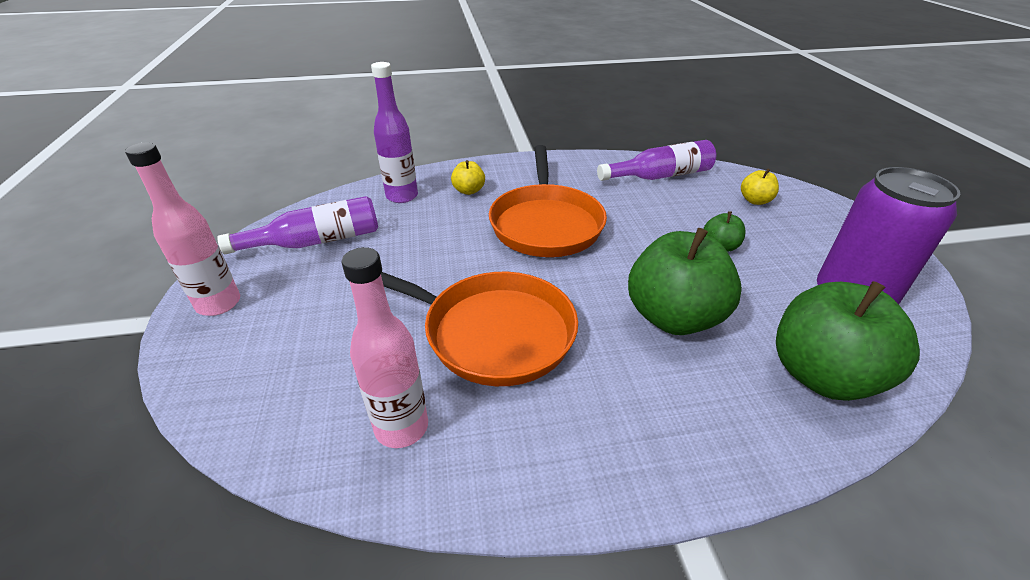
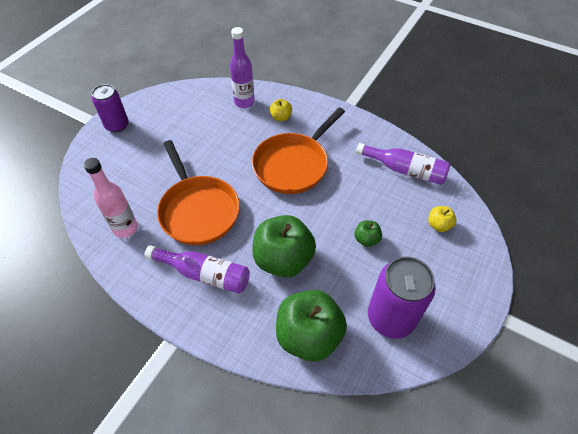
camera: 40 degrees right, 15 degrees up
(219, 304) = (117, 125): pink bottle -> purple can
(316, 241) = (180, 111): purple bottle -> purple bottle (204, 274)

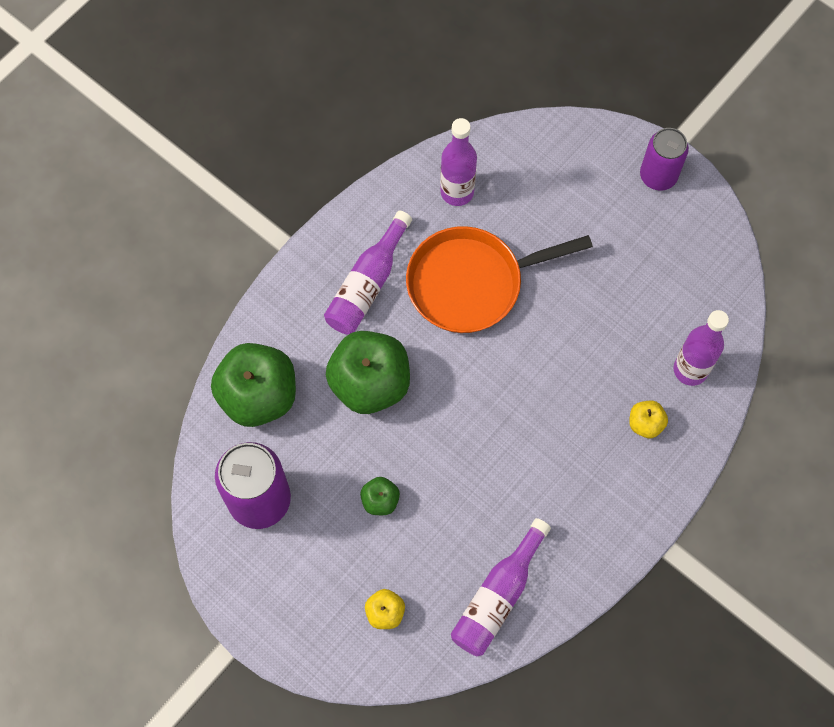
camera: 100 degrees right, 15 degrees up
(125, 228) = (457, 192): pink bottle -> purple bottle
(293, 164) = (536, 426): orange pan -> none

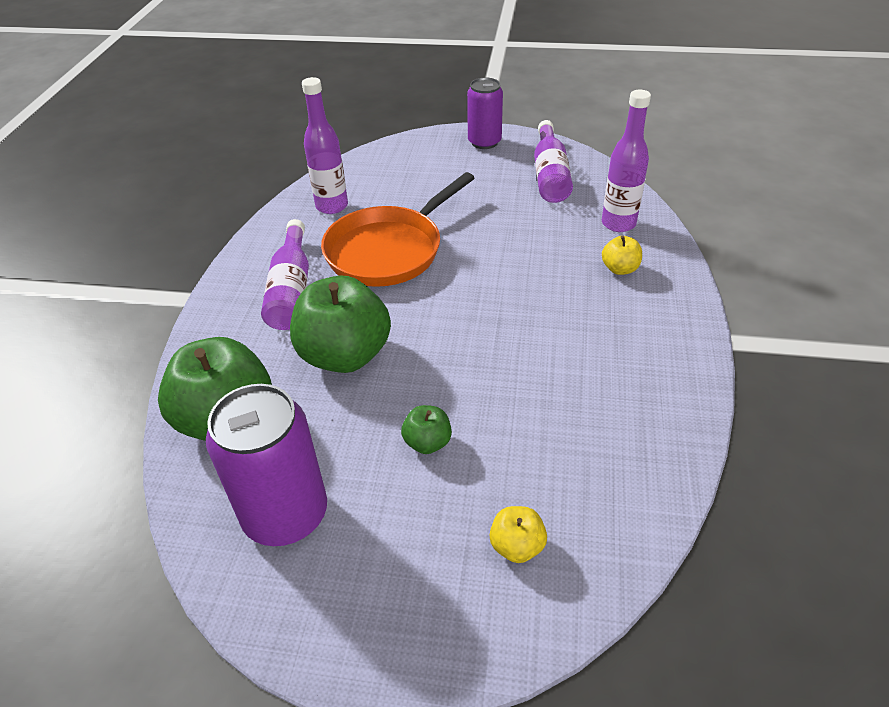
camera: 30 degrees left, 25 degrees down
(498, 596) = (622, 460): purple bottle -> purple bottle (550, 175)

